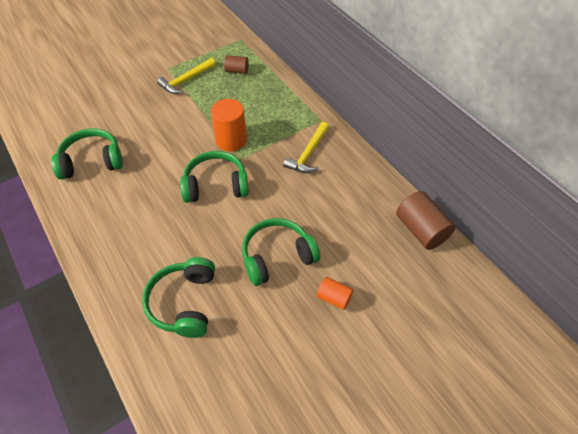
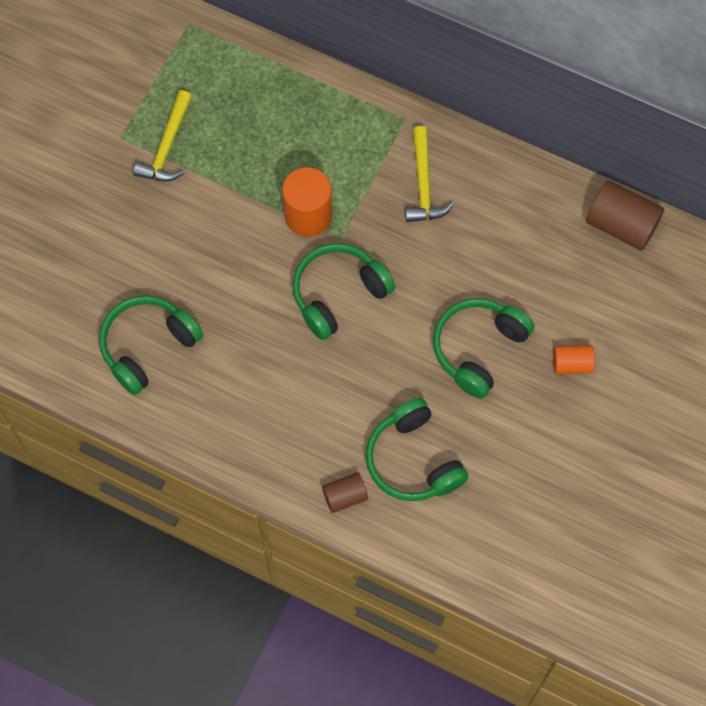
camera: 30 degrees left, 15 degrees up
(237, 71) = (228, 90): brown cylinder -> brown cylinder (345, 496)

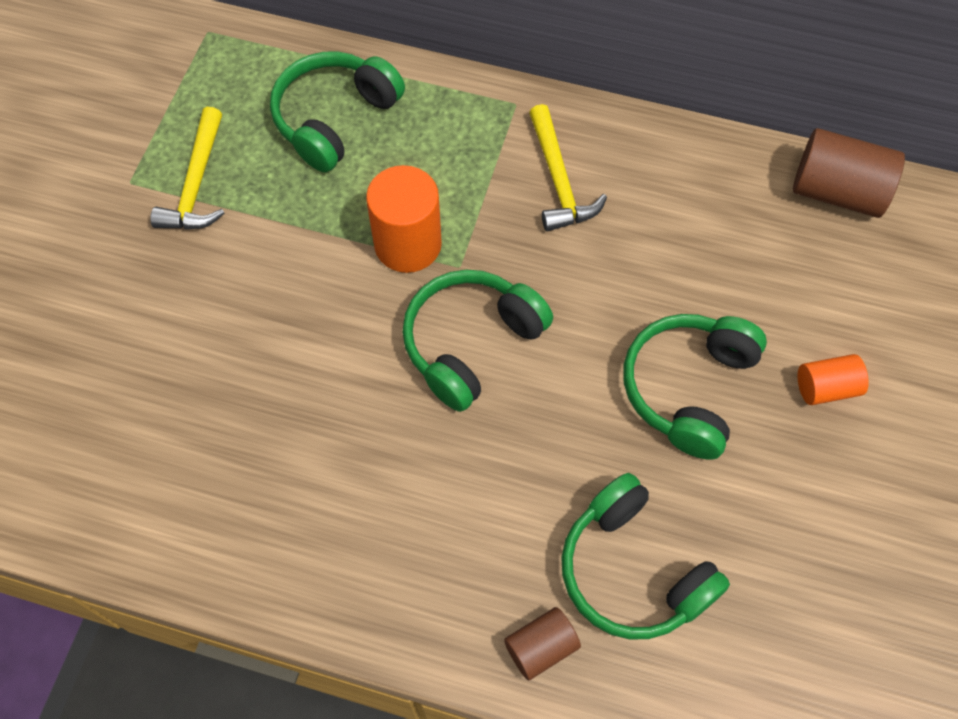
camera: 10 degrees left, 5 degrees down
(148, 346) = (201, 464): green headphones -> green headphones (335, 119)

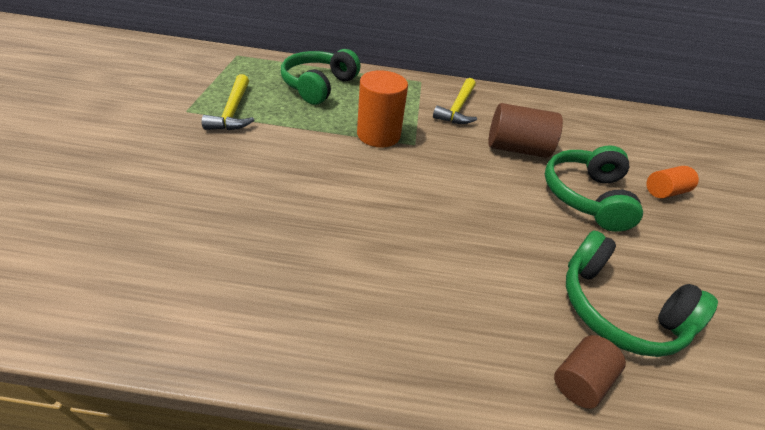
camera: 15 degrees left, 20 degrees down
(471, 343) = (436, 180): green headphones -> none
(559, 180) = (458, 108): yellow hammer -> yellow hammer turned 45 degrees clockwise
(837, 192) = (606, 111): brown cylinder -> brown cylinder (516, 148)

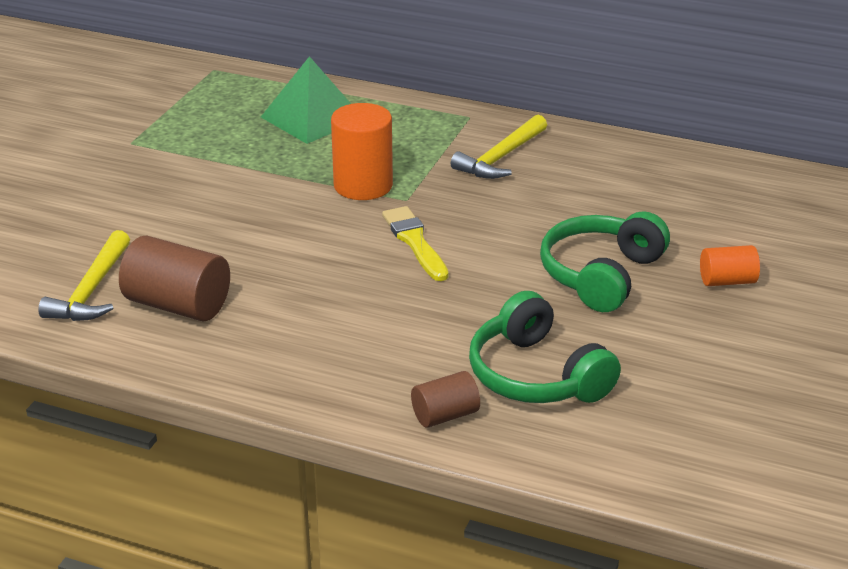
camera: 20 degrees right, 10 degrees down
(233, 111) = (187, 146): yellow hammer -> yellow hammer (92, 290)
(319, 86) = (312, 118): green headphones -> green pyramid
(441, 180) = (415, 242): none -> yellow brush
(516, 148) = (549, 214): brown cylinder -> brown cylinder (178, 305)

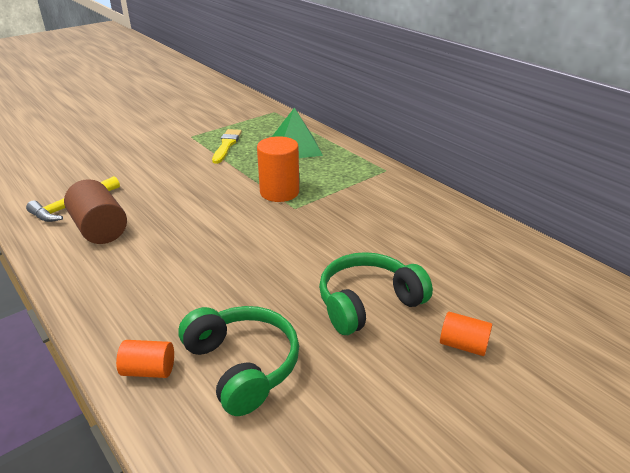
camera: 30 degrees right, 0 degrees up
(415, 242) = (270, 236): yellow brush -> yellow brush (226, 145)
(445, 415) = (149, 370): brown cylinder -> orange cylinder
(501, 158) = (380, 200): yellow hammer -> none
(536, 375) = (242, 365): green headphones -> green headphones turned 150 degrees clockwise

